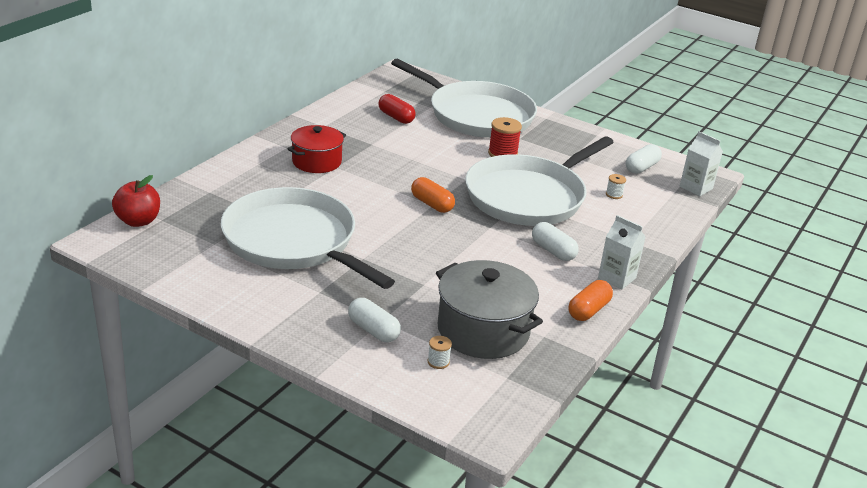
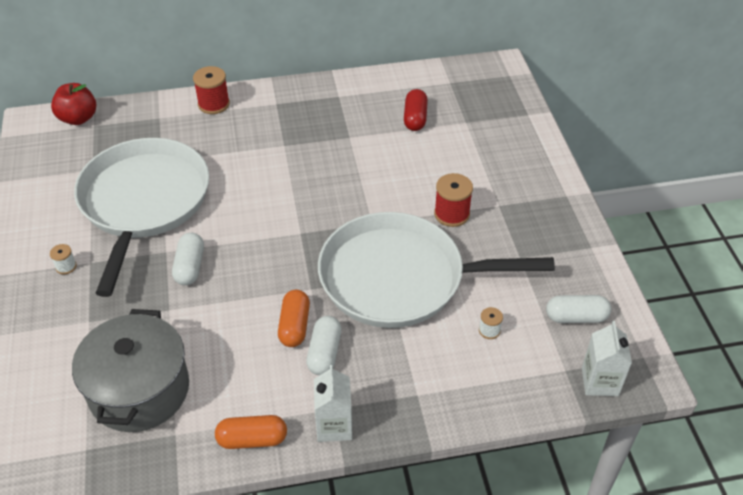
camera: 50 degrees right, 15 degrees up
(239, 166) = (214, 104): none -> red spool
(316, 162) = (277, 131): red pot -> none
(373, 330) = (69, 326): white capsule -> white capsule (190, 267)
(432, 204) = (300, 232): orange capsule -> orange capsule (294, 326)
(438, 362) = (64, 392): white spool -> white spool (66, 266)
(476, 115) = (497, 154): white pan -> none

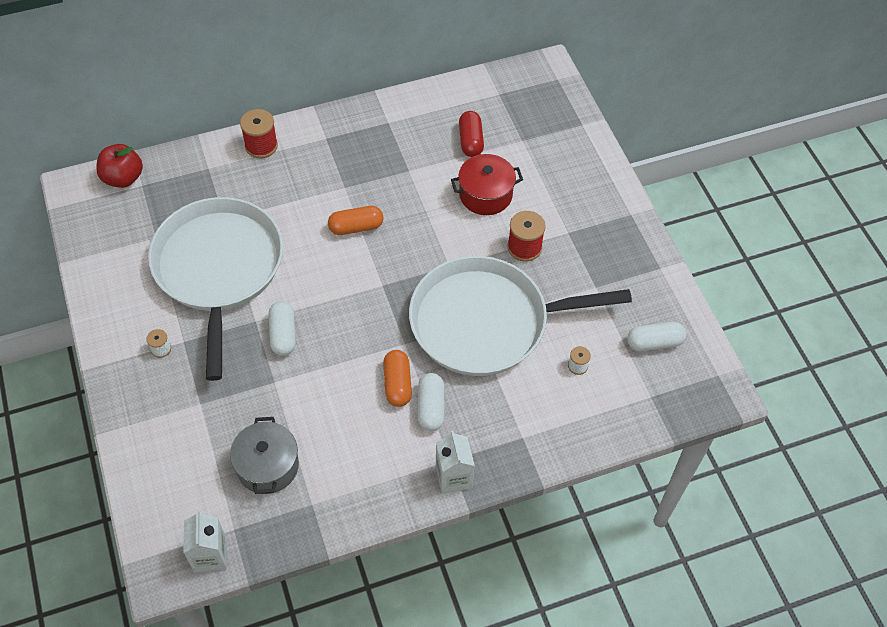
camera: 10 degrees left, 10 degrees up
(139, 390) = (267, 466): grey pot -> grey pot, size x0.67
(252, 439) = (383, 499): orange capsule -> orange capsule (356, 227)
(421, 164) = (485, 195): none -> red pot
(600, 381) = (682, 404): white carton -> white carton (210, 555)

